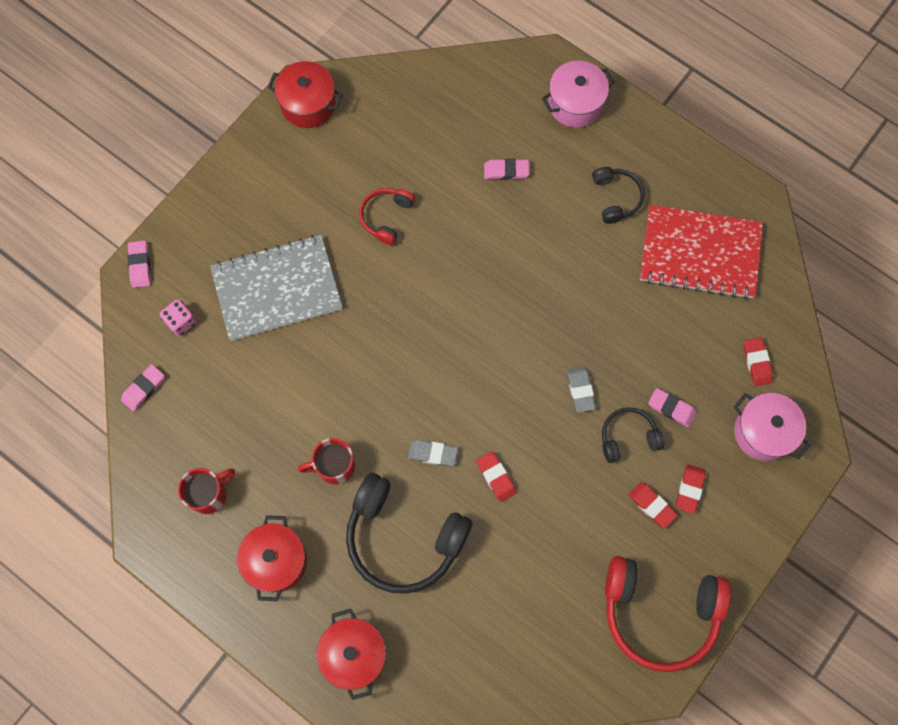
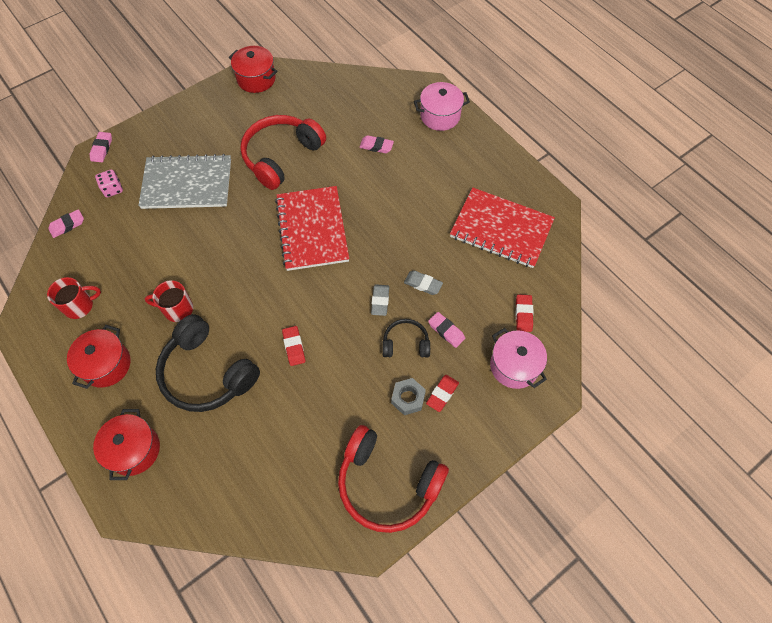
camera: 15 degrees right, 10 degrees down
(386, 217) = (281, 156): red headphones -> red headphones, size x1.94
(432, 453) = (253, 318): grey eraser -> grey eraser (423, 284)
(463, 314) = (312, 229): none -> red notebook
(616, 198) = (450, 179): black headphones -> none
(651, 505) = (408, 398): red eraser -> grey nut

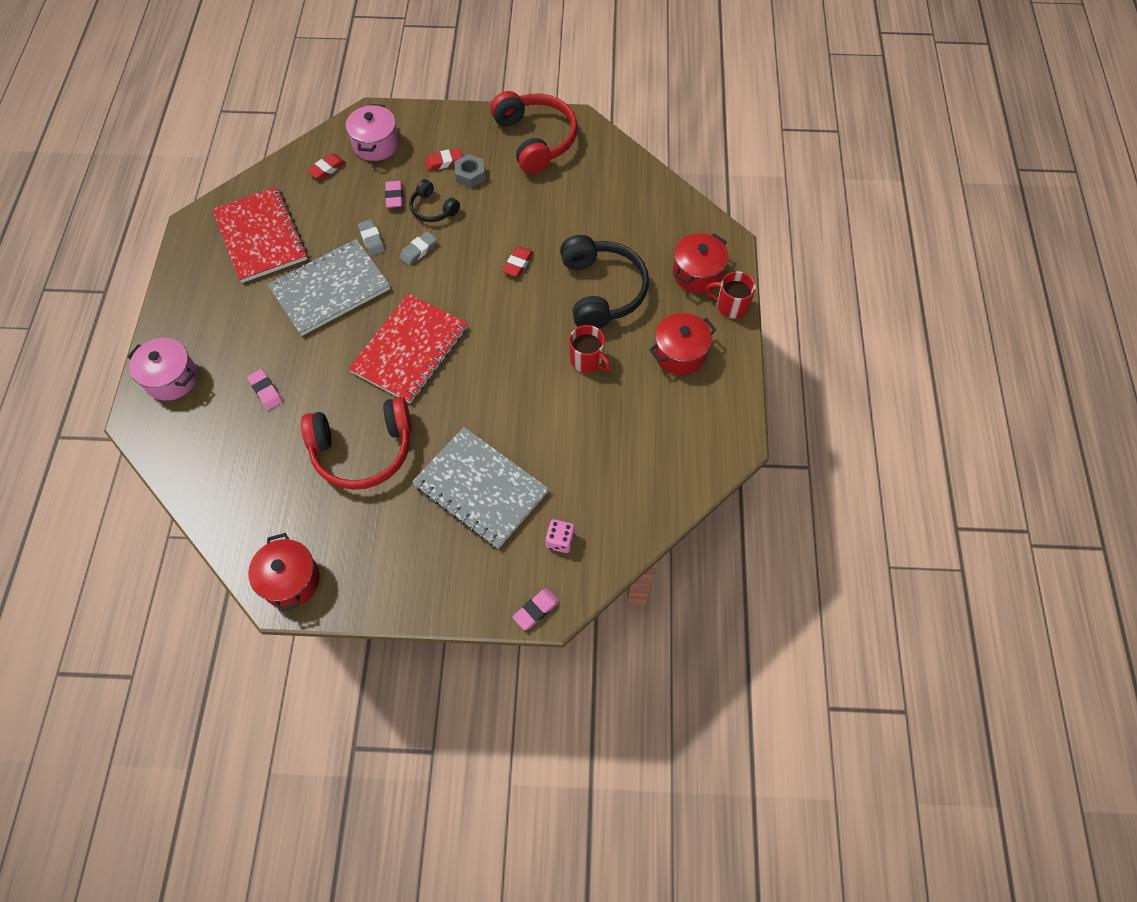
camera: 140 degrees left, 0 degrees up
(67, 225) = (634, 528): pink eraser -> none
(80, 306) = (672, 425): red mug -> red mug (731, 306)
(410, 229) = (330, 289): none -> grey notebook

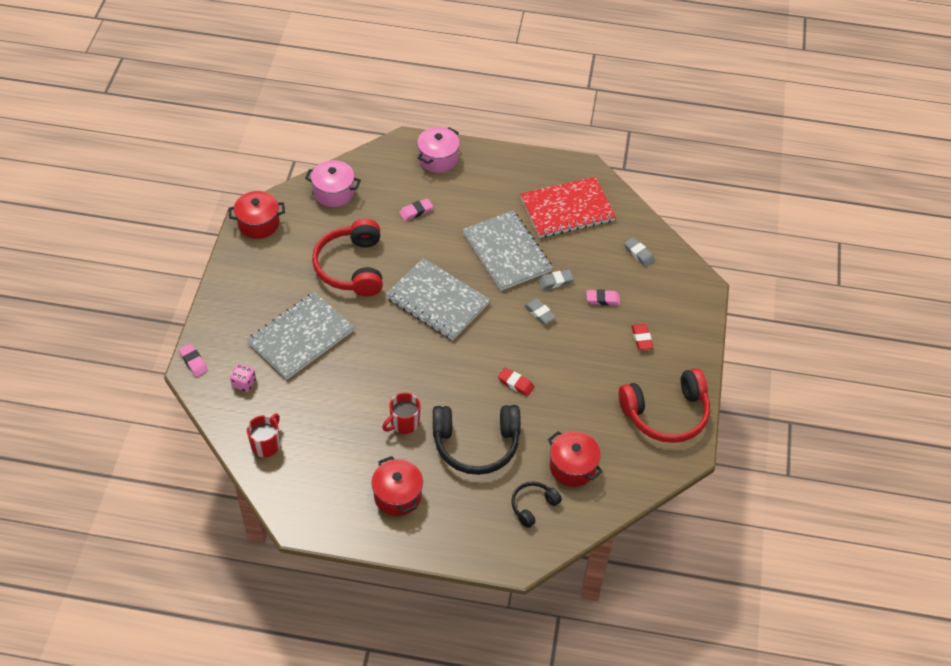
camera: 95 degrees right, 10 degrees down
(327, 169) = (639, 254): red eraser -> grey eraser
(376, 144) = (666, 289): pink pot -> pink pot (334, 192)
(410, 350) = (437, 301): red notebook -> grey notebook
(433, 209) = (585, 326): black headphones -> black headphones (533, 506)
(470, 175) = (624, 357): grey nut -> none
(697, 273) = (484, 526): red pot -> red pot (572, 467)
(731, 306) = (443, 548): red mug -> red mug (266, 444)

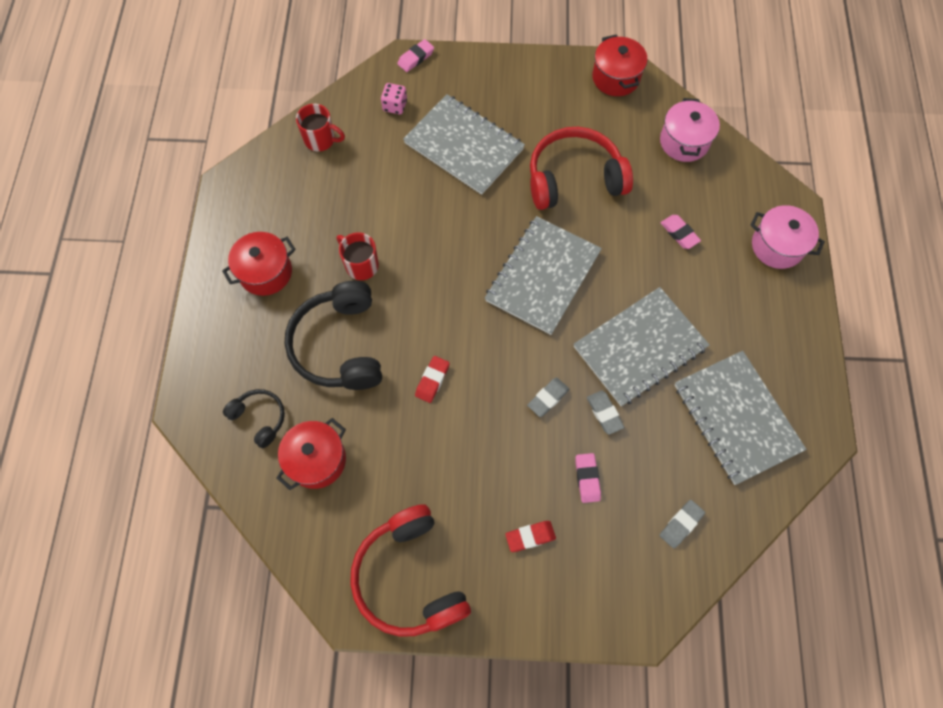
camera: 85 degrees right, 15 degrees up
(567, 209) = (736, 418): red notebook -> grey notebook

